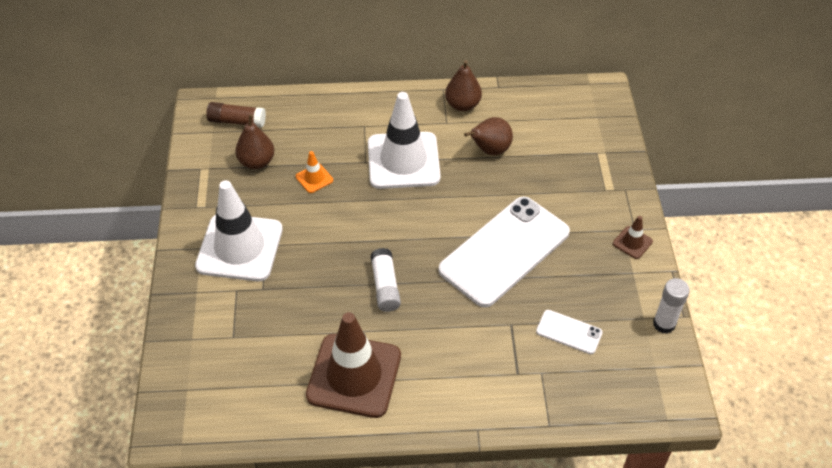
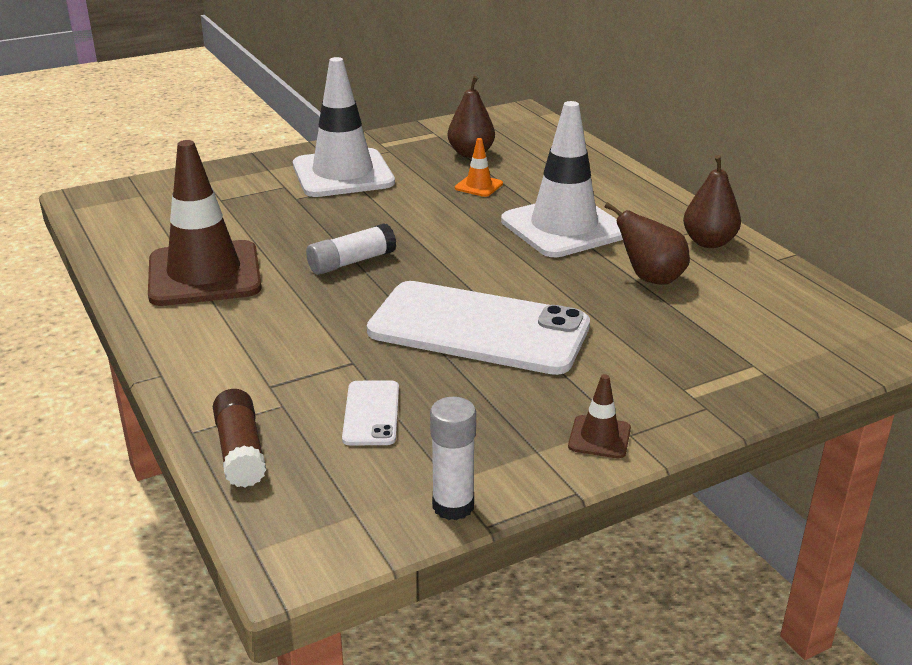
camera: 65 degrees right, 20 degrees down
(237, 121) = (517, 131): brown glue stick -> brown glue stick (241, 451)

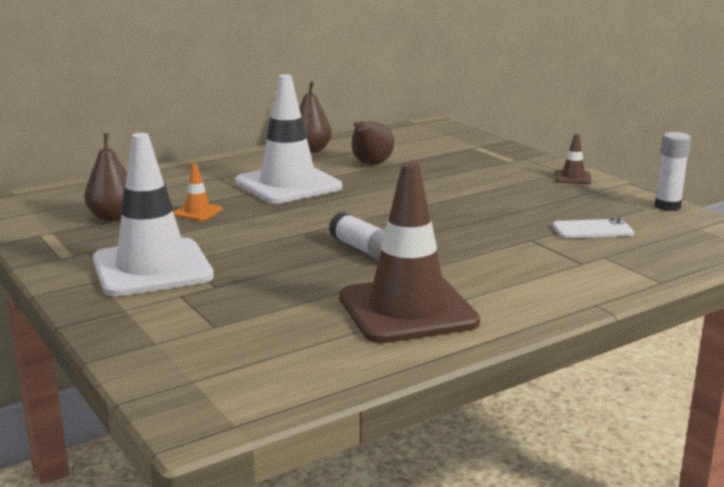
camera: 95 degrees left, 10 degrees down
(241, 451) = (669, 263): brown glue stick -> none
(478, 329) = (462, 206): white phone -> none

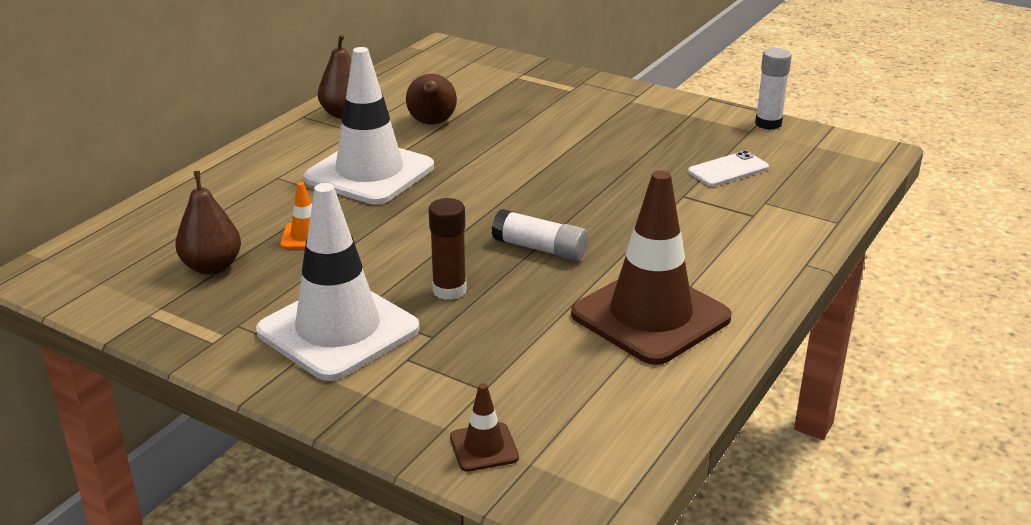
camera: 25 degrees left, 10 degrees up
(263, 262) = (449, 290): none -> brown glue stick
(573, 178) = (652, 102): brown traffic cone -> brown traffic cone (484, 447)

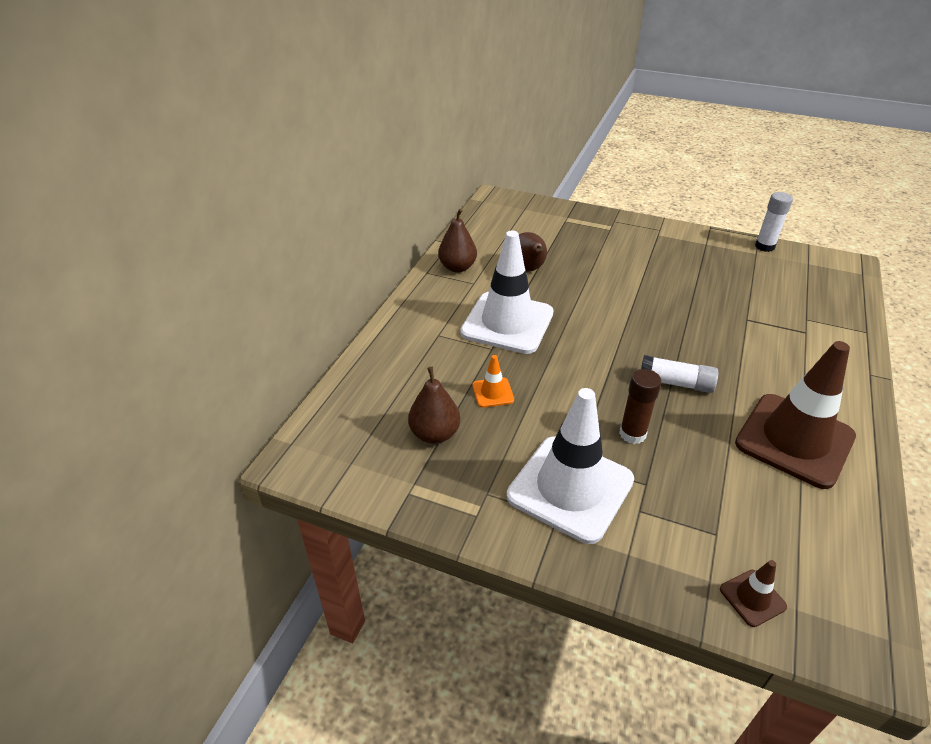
camera: 10 degrees left, 10 degrees up
(728, 170) = (763, 291): white phone -> none

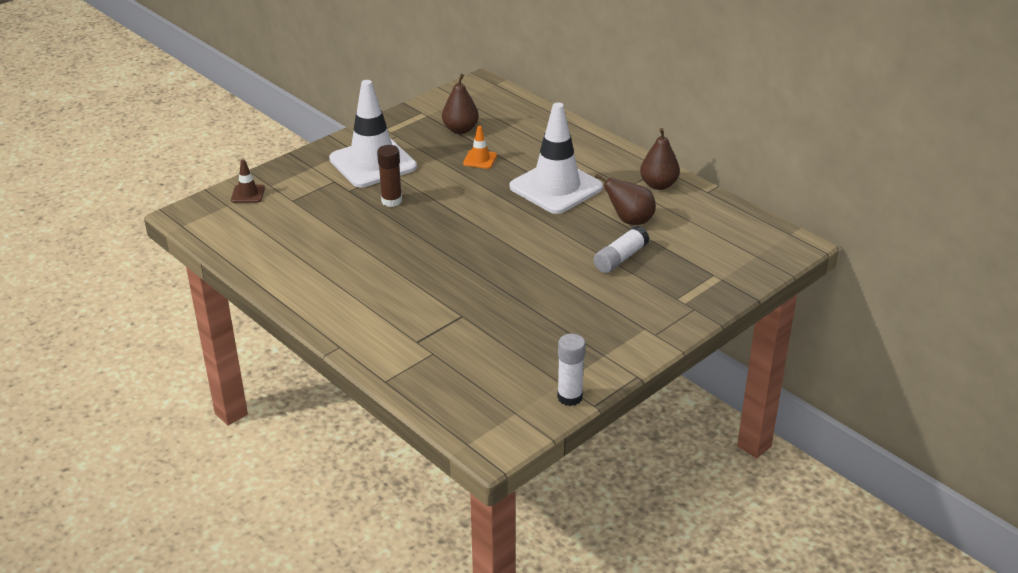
camera: 115 degrees right, 5 degrees down
(676, 383) = (420, 239): white glue stick -> white glue stick (620, 258)
(794, 440) = (321, 266): brown traffic cone -> none

